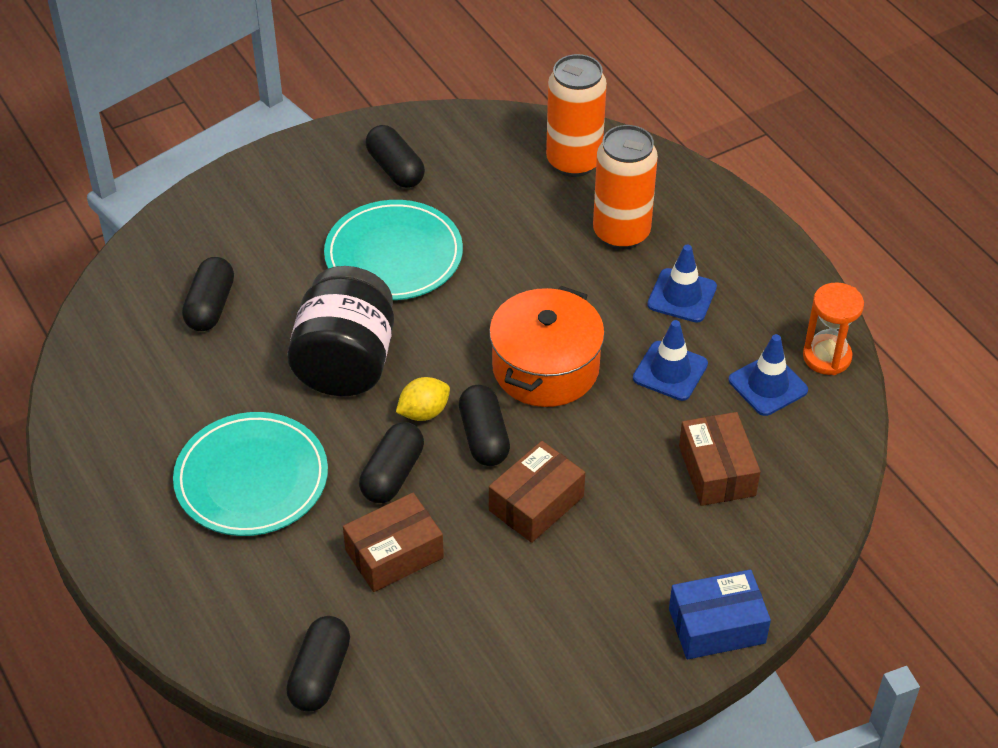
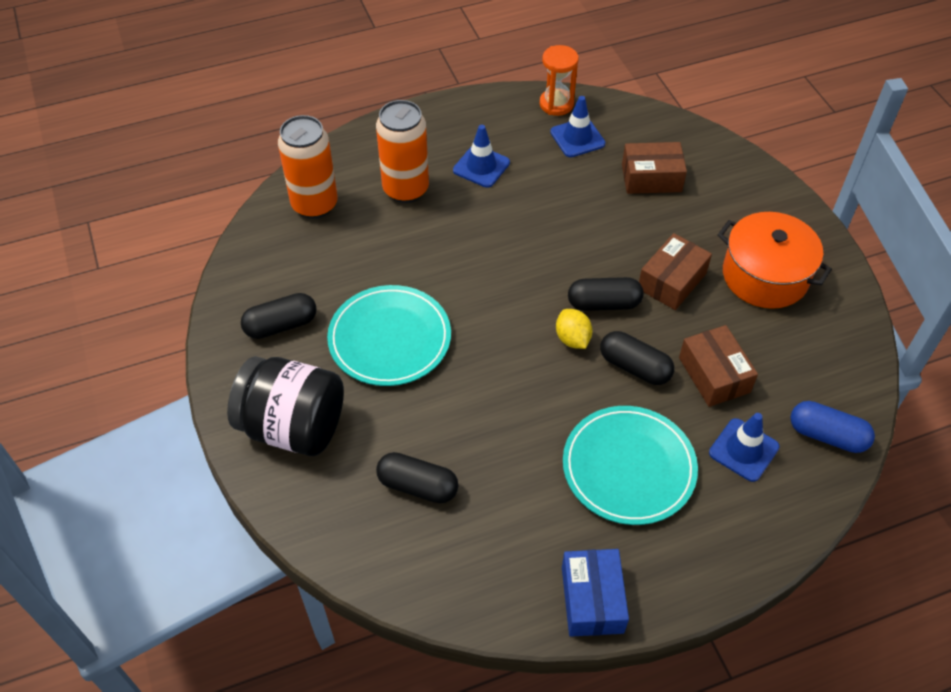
camera: 80 degrees left, 5 degrees up
(320, 674) = (827, 435): black capsule -> blue capsule
(345, 362) = (508, 386): black jar -> black jar (293, 427)
(536, 503) = (672, 281): brown box -> brown box turned 75 degrees clockwise
(545, 367) = (538, 256): orange pot -> orange pot (765, 276)
(670, 371) = (555, 186): blue traffic cone -> blue traffic cone (743, 450)
(717, 626) = (783, 202): blue box -> blue box (592, 599)

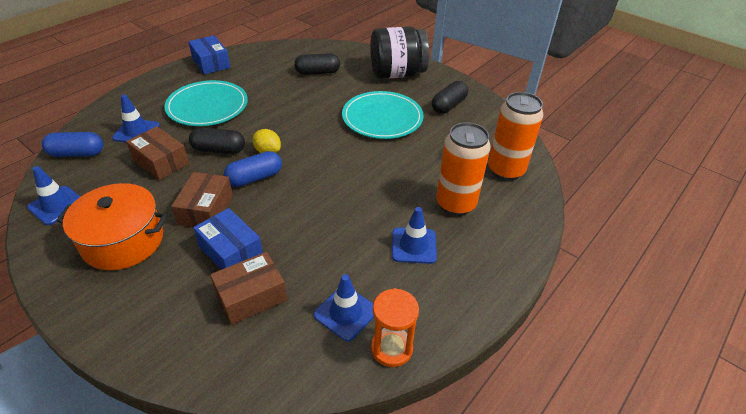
camera: 150 degrees right, 10 degrees down
(604, 304) = (255, 178): black capsule -> blue capsule
(657, 225) = (231, 251): none -> blue box
(842, 351) = (57, 205): none -> blue traffic cone

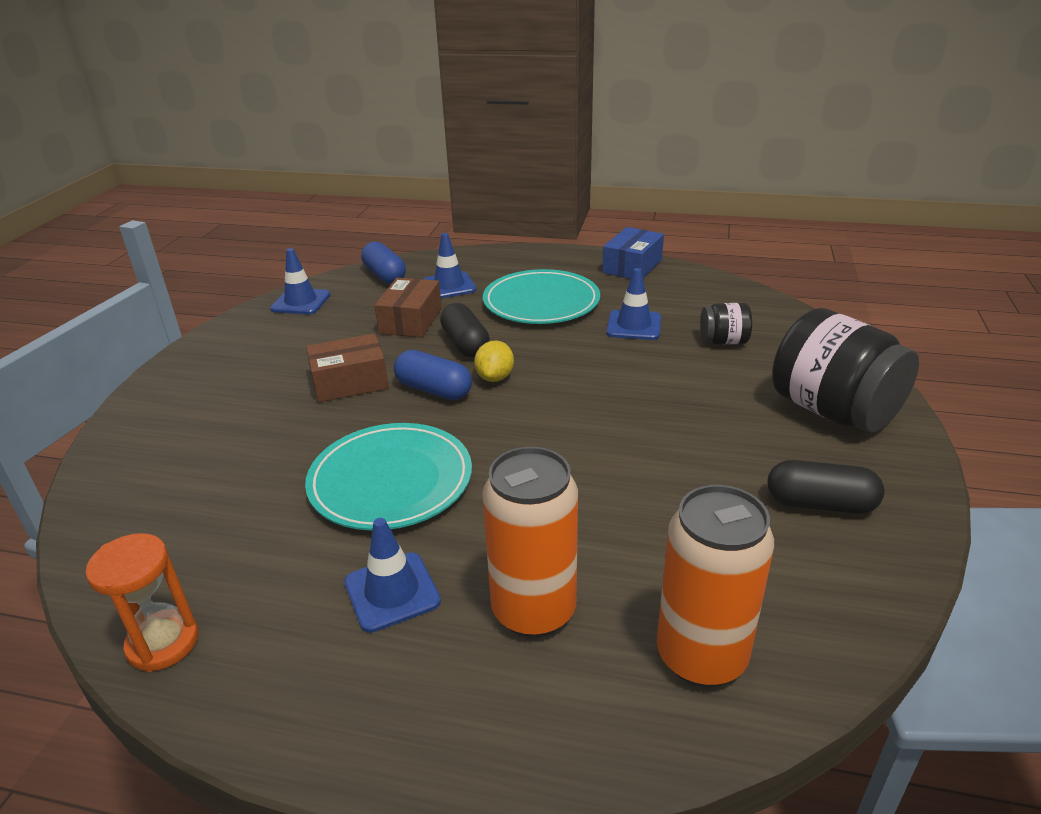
camera: 65 degrees right, 10 degrees down
(123, 241) = (270, 357): orange pot -> none
(231, 251) = (289, 428): blue box -> none
(251, 296) = (219, 475): brown box -> none
(317, 72) = (723, 341): black capsule -> black jar
(346, 313) = (218, 568): blue traffic cone -> blue traffic cone (634, 325)
(382, 118) = (684, 442): turquoise plate -> turquoise plate (391, 480)

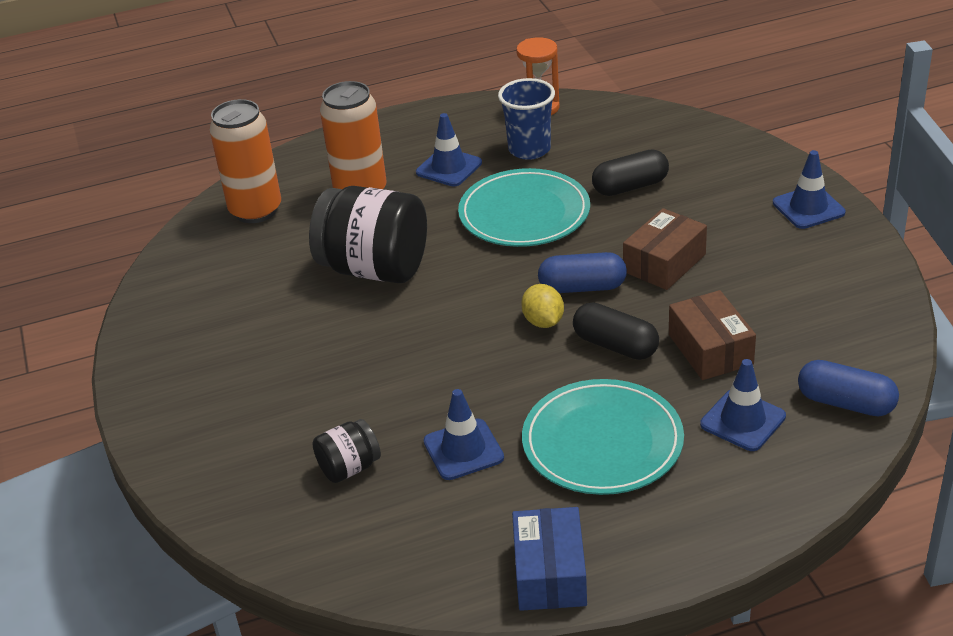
camera: 150 degrees right, 5 degrees up
(275, 569) = (529, 149): none -> blue cup
(301, 302) = (867, 321): blue traffic cone -> blue traffic cone (808, 208)
(820, 504) = (205, 322): black capsule -> black capsule (630, 186)
(833, 411) = (209, 416): black jar -> black jar (374, 269)

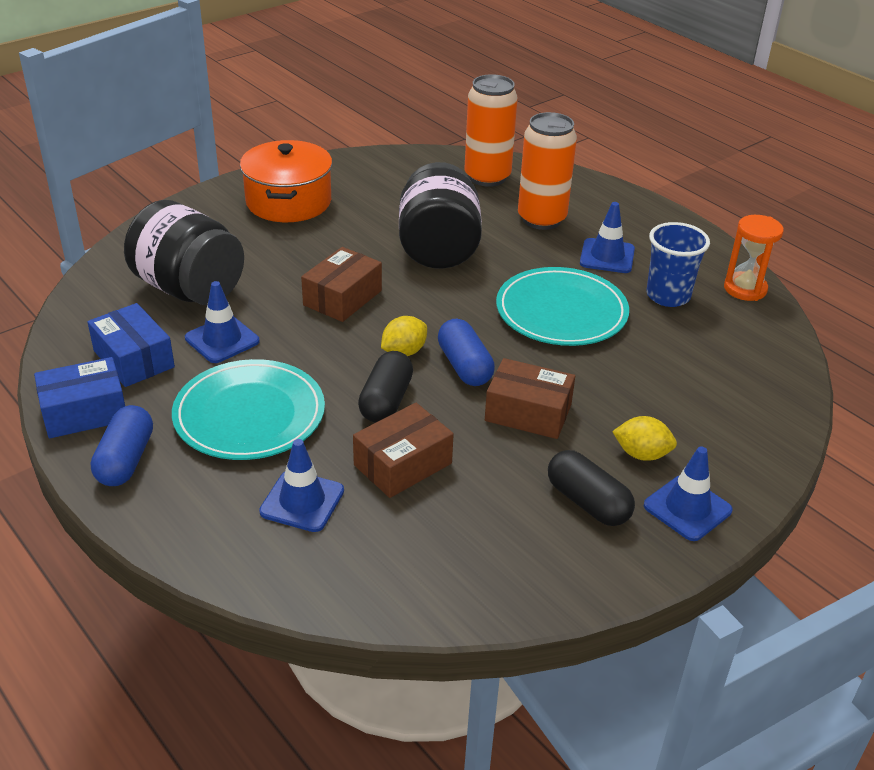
camera: 65 degrees right, 0 degrees up
(207, 365) = (288, 202): none -> orange pot
(349, 468) = (189, 289): black jar -> black jar, size x2.07
(430, 349) = (342, 298): none -> brown box
(467, 525) = (134, 359): none -> blue box
(630, 186) = (646, 370): black capsule -> black capsule (588, 502)
(739, 214) = (641, 454): none -> yellow lemon
(845, 403) = (350, 576): blue capsule -> blue capsule (125, 460)

